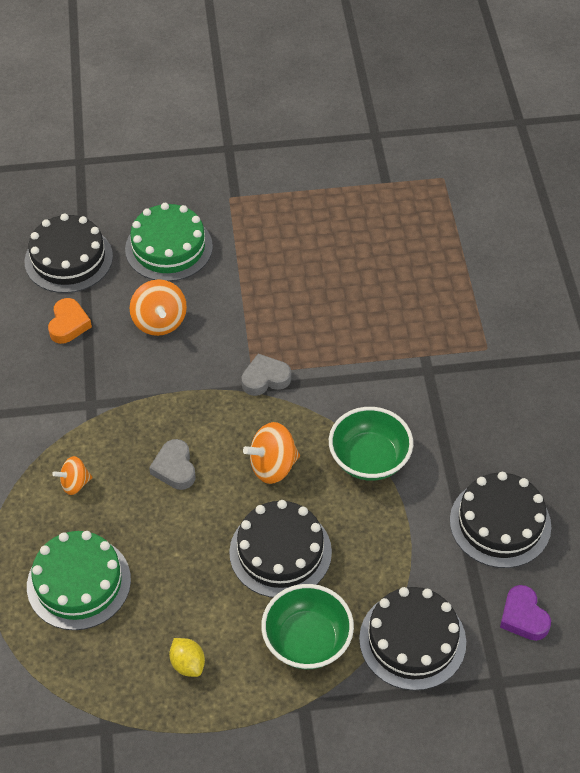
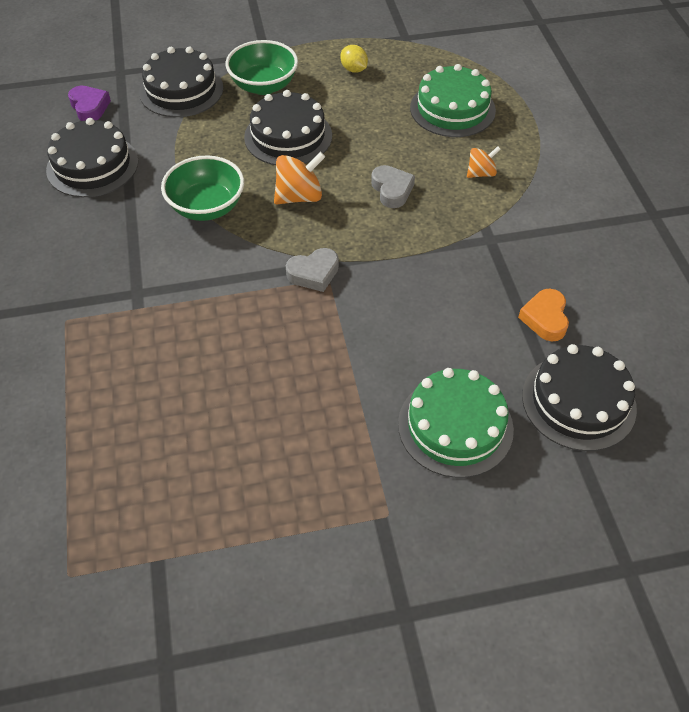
camera: 175 degrees right, 0 degrees up
(159, 321) = (442, 328): orange spinning top -> none

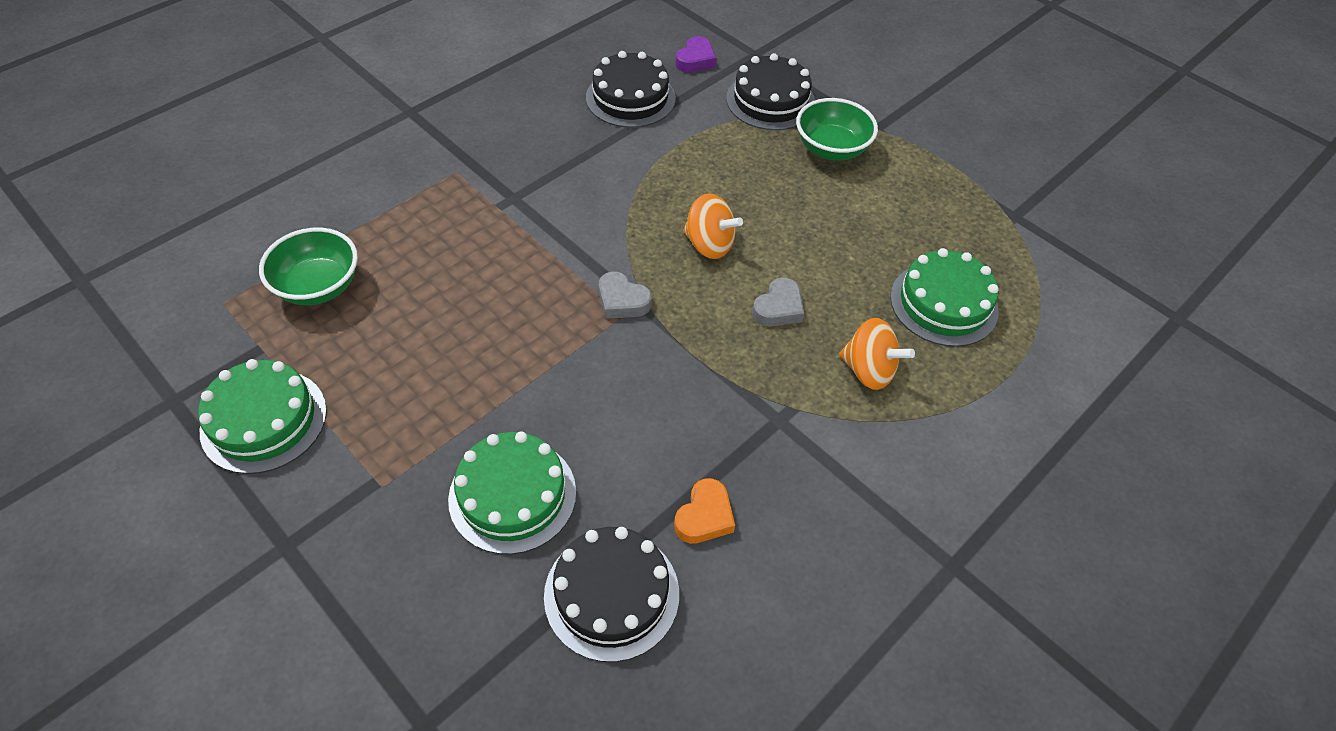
camera: 55 degrees right, 0 degrees up
(207, 207) = (643, 190): green bowl -> green bowl (319, 286)
(250, 586) = (264, 420): none -> green cake
(288, 136) = (780, 198): black cake -> none
(354, 69) = (921, 200): yellow lemon -> none
(481, 173) = (868, 370): orange spinning top -> orange spinning top, size x1.60
(545, 318) = (704, 516): orange heart -> orange heart turned 150 degrees clockwise

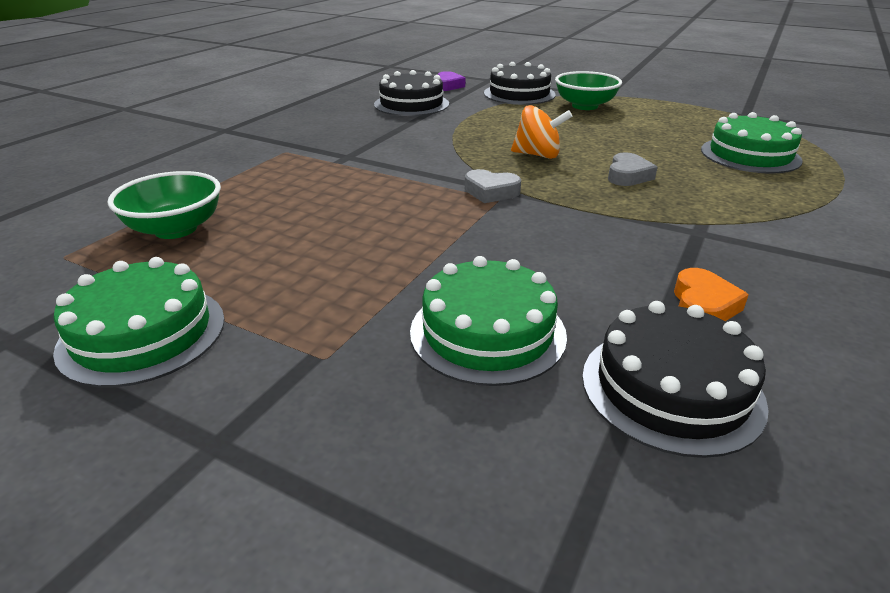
camera: 15 degrees left, 20 degrees down
(868, 370) = (738, 194): orange spinning top -> none

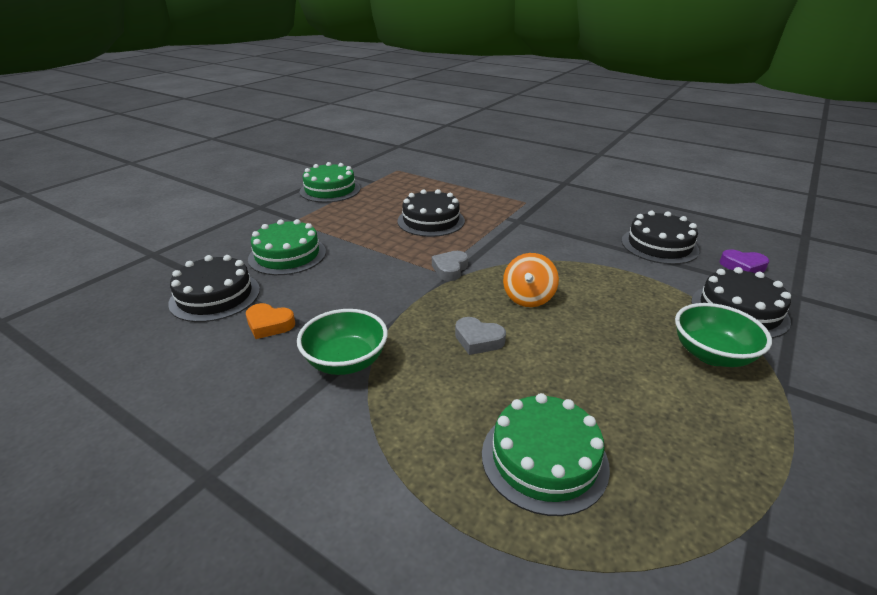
camera: 95 degrees right, 0 degrees up
(176, 229) = (417, 185): green bowl -> green bowl (346, 361)
(341, 210) = (431, 221): none -> black cake

